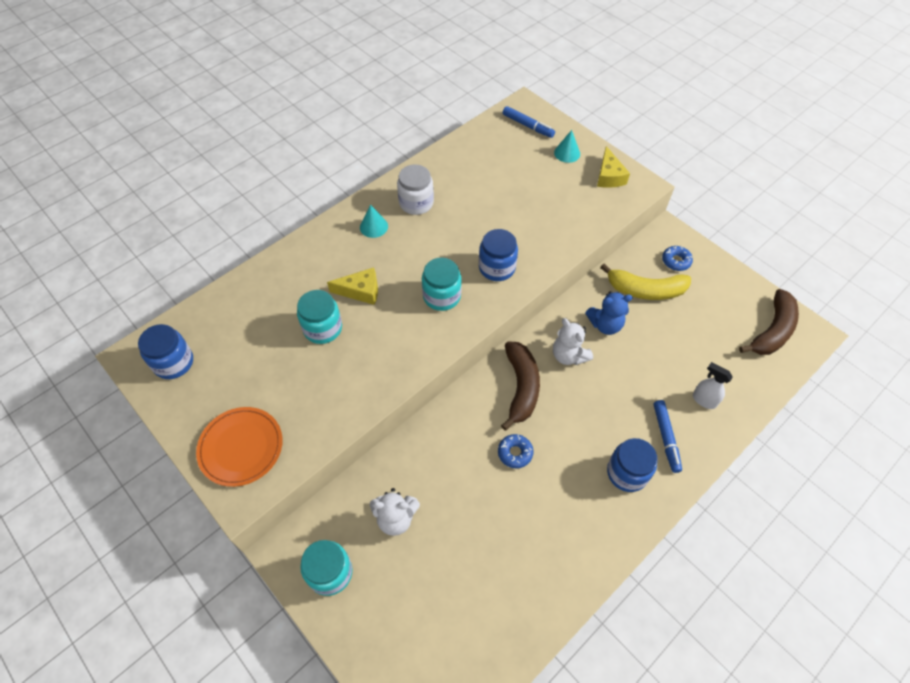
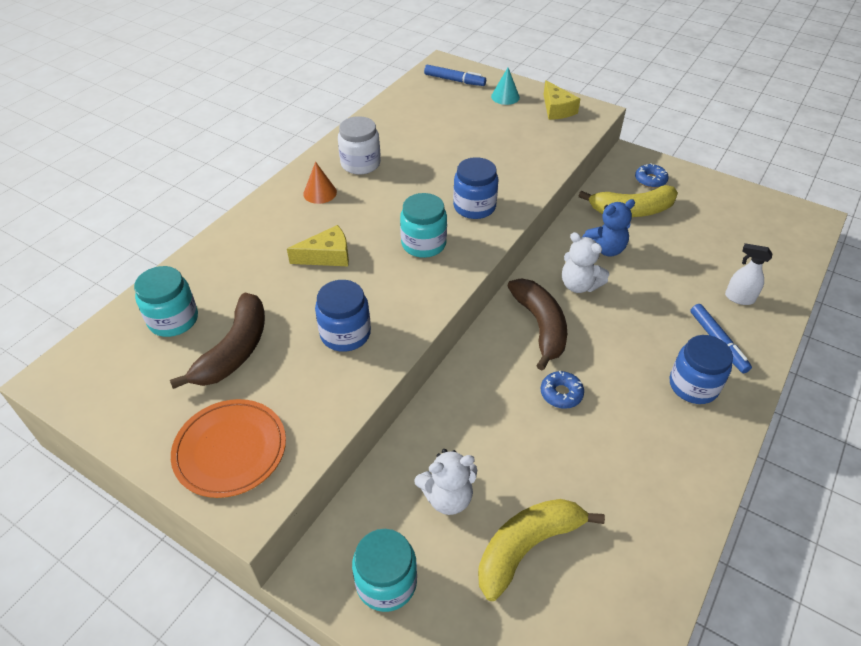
camera: 15 degrees left, 10 degrees down
(173, 362) = (111, 374): blue jar -> blue jar (345, 334)
(323, 328) = (294, 301): turquoise jar -> turquoise jar (173, 320)
(373, 226) = (320, 193): turquoise cone -> orange cone
(440, 573) = (527, 547): none -> yellow banana
(772, 331) = (774, 223): brown banana -> brown banana (235, 350)

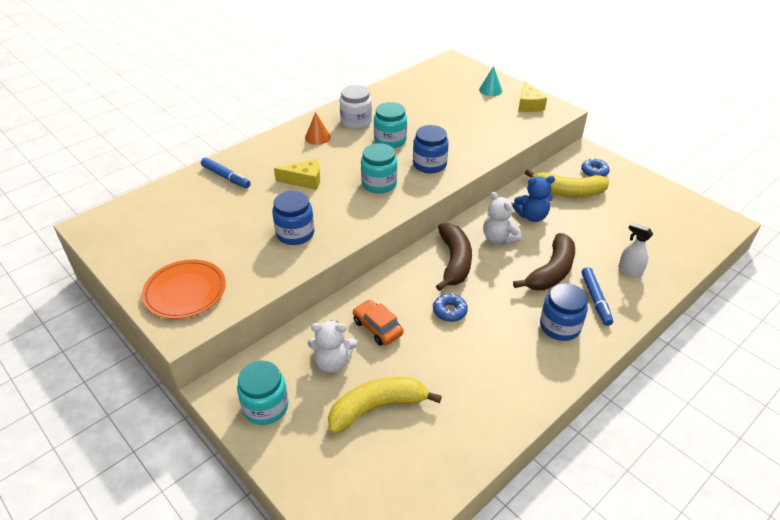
camera: 15 degrees right, 5 degrees down
(173, 320) = (181, 203): turquoise jar -> turquoise jar (390, 140)
(235, 350) = (214, 230): brown banana -> brown banana (551, 271)
(454, 80) = (455, 73): blue marker -> blue marker (226, 177)
(484, 436) = (377, 328): none -> orange car

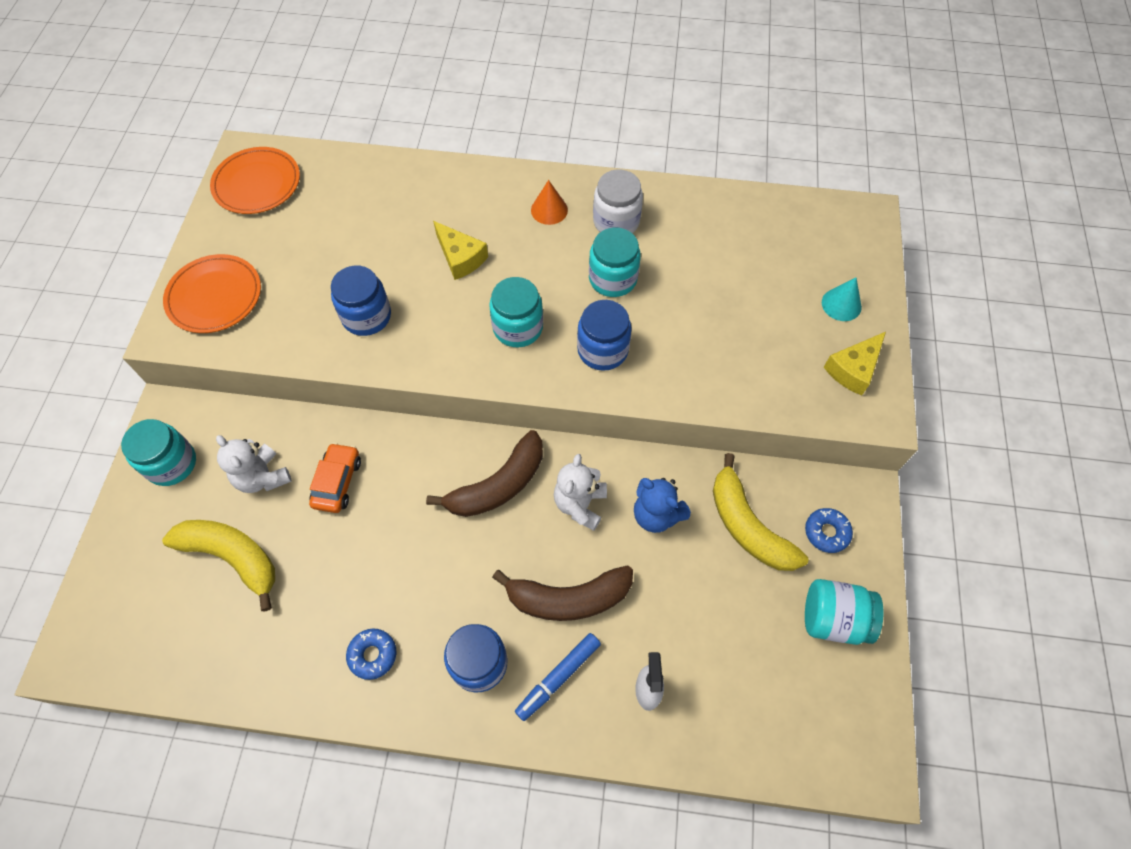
camera: 50 degrees right, 20 degrees up
(124, 231) = (257, 184): none -> orange plate
(226, 177) = (404, 190): blue marker -> none
(449, 311) = (414, 533): blue donut -> blue donut (373, 655)
(641, 193) = (833, 619): none -> turquoise jar

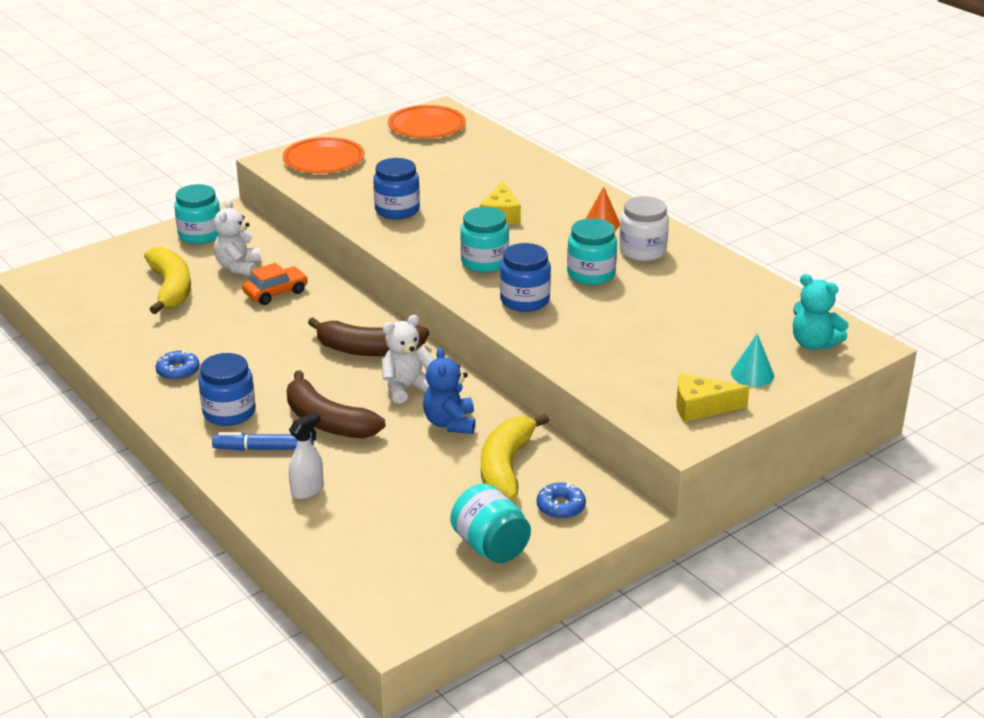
camera: 45 degrees right, 30 degrees down
(838, 239) = (813, 344): none -> turquoise teddy bear

